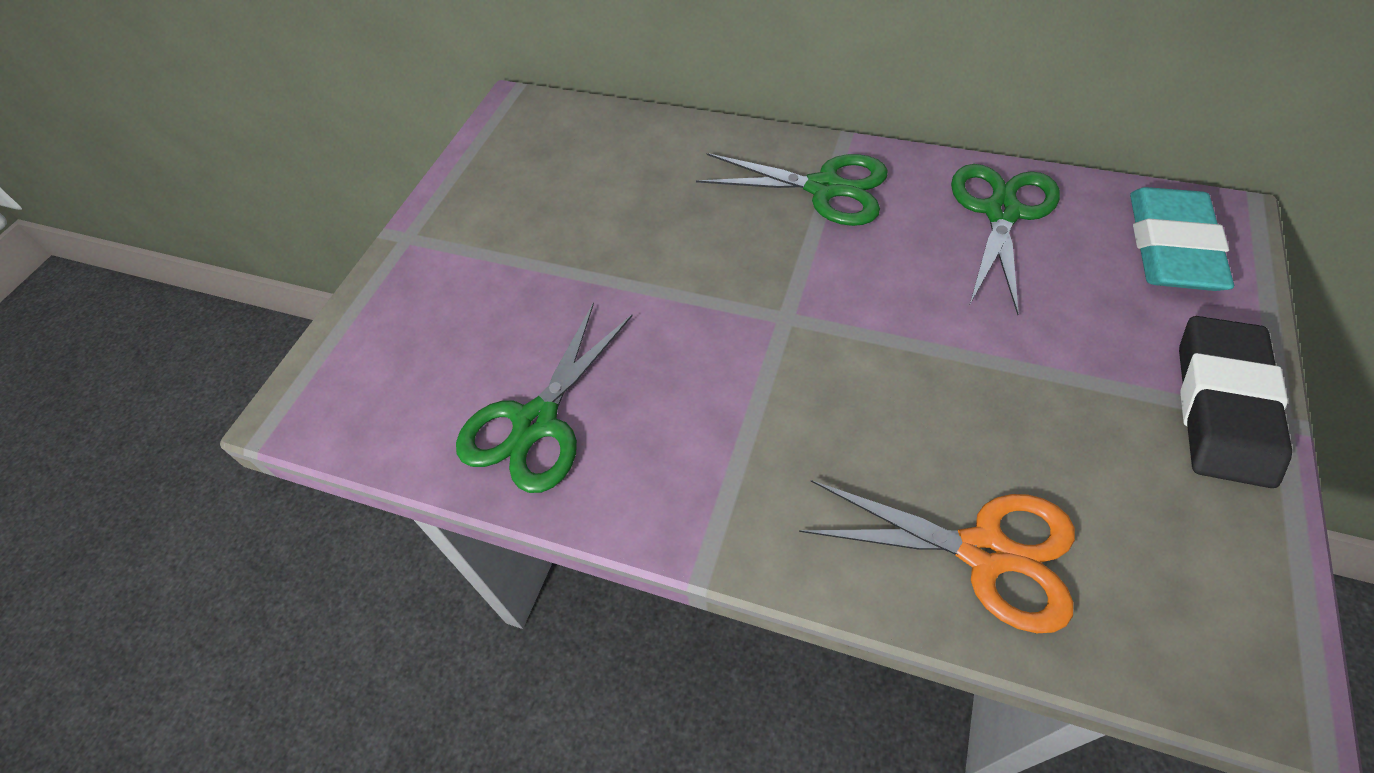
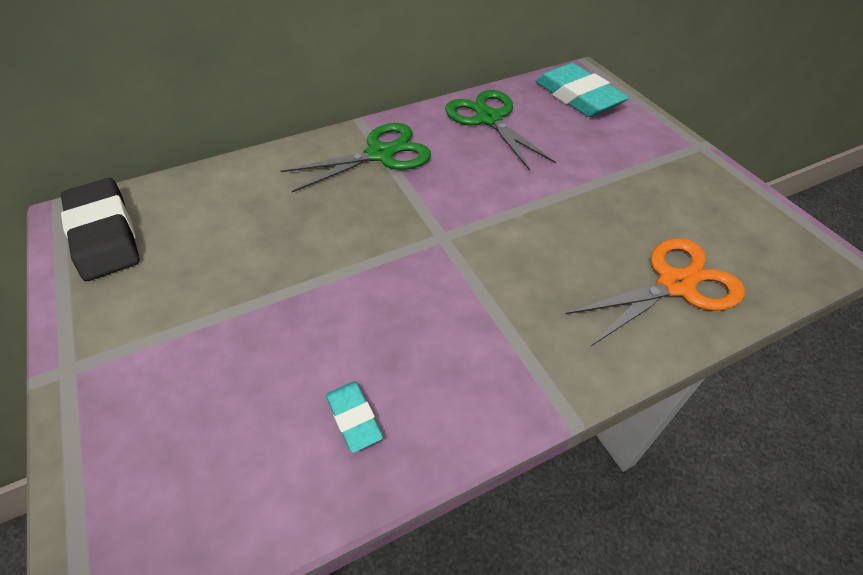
camera: 50 degrees left, 5 degrees down
(536, 423) = (354, 418): green scissors -> turquoise eraser
(1222, 406) = (675, 153): black eraser -> black eraser (104, 234)

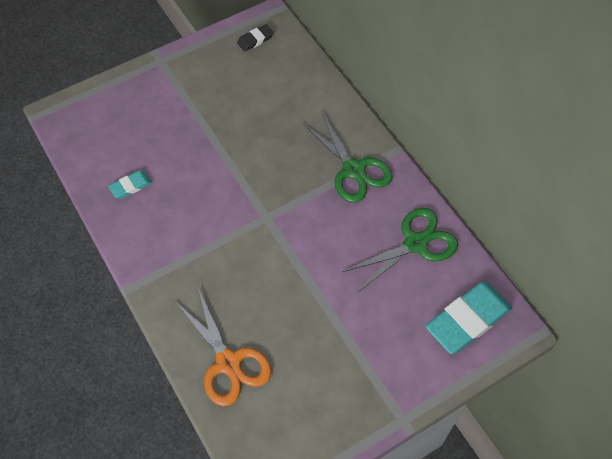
camera: 85 degrees right, 10 degrees up
(104, 234) = (255, 40): black eraser -> black eraser, size x0.49

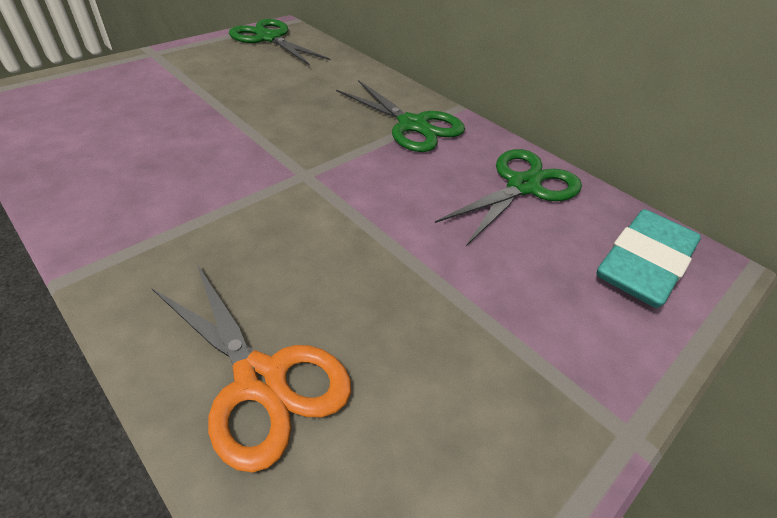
camera: 15 degrees left, 15 degrees down
(131, 186) = (92, 155): turquoise eraser -> none
(255, 40) = (269, 38): black eraser -> green scissors

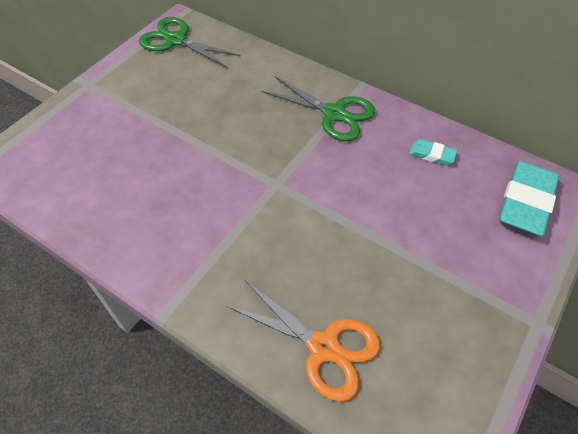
camera: 10 degrees left, 10 degrees up
(522, 186) = (432, 154): green scissors -> turquoise eraser

